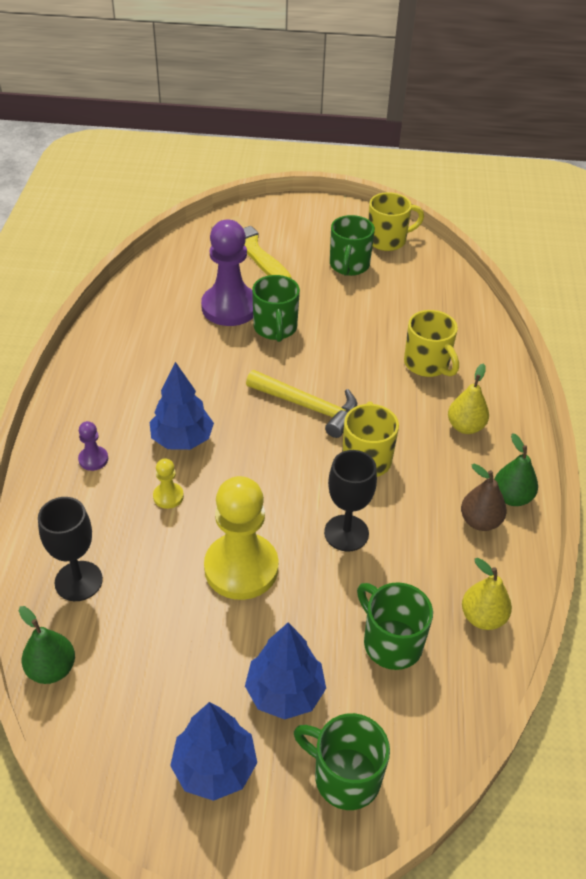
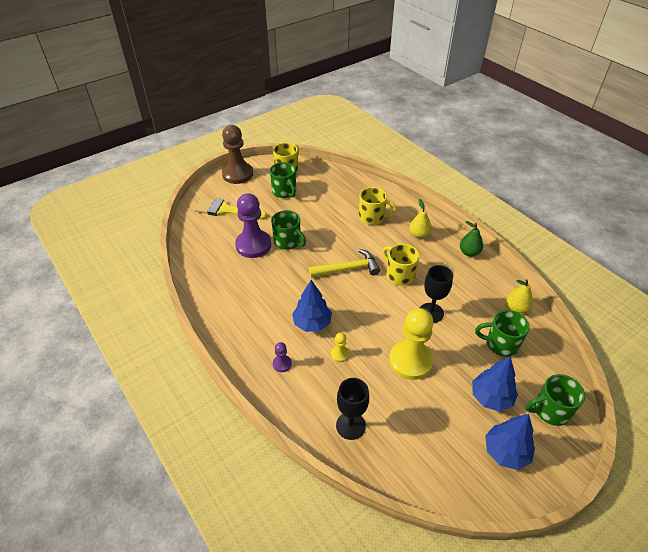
camera: 40 degrees left, 0 degrees up
(52, 669) = (391, 475): green pear -> none
(317, 212) = (237, 174): none -> brown pawn
(480, 521) = (470, 270): brown pear -> none

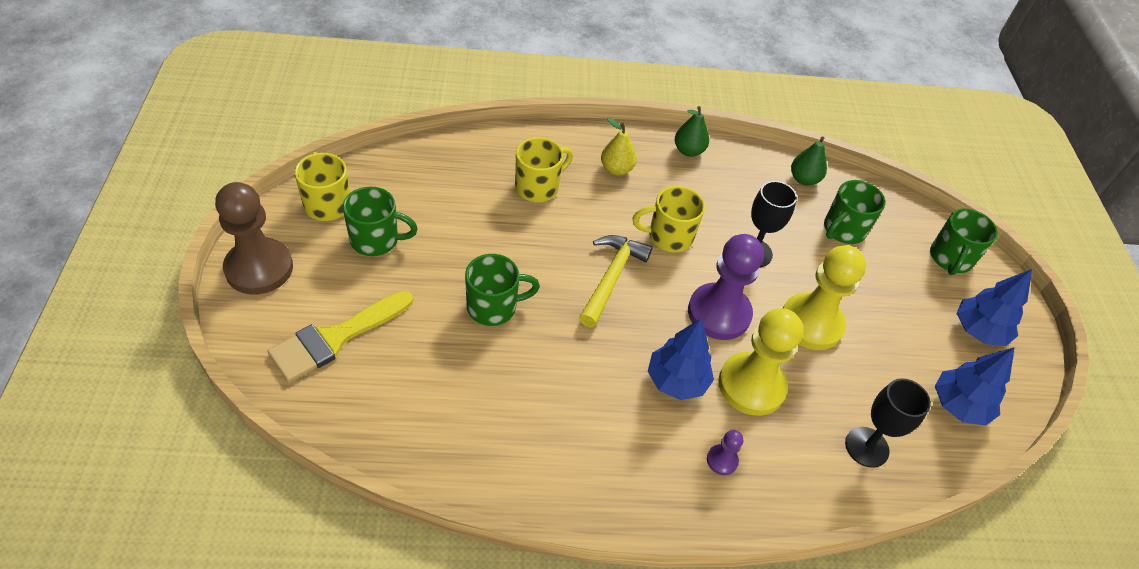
camera: 60 degrees left, 5 degrees up
(253, 245) = (458, 352): purple pawn -> purple pawn (719, 313)
(340, 354) = (751, 385): yellow pawn -> yellow pawn, size x2.30
(491, 397) = (907, 292): blue tree -> blue tree (958, 406)
(516, 308) = (803, 179): yellow pear -> green pear

